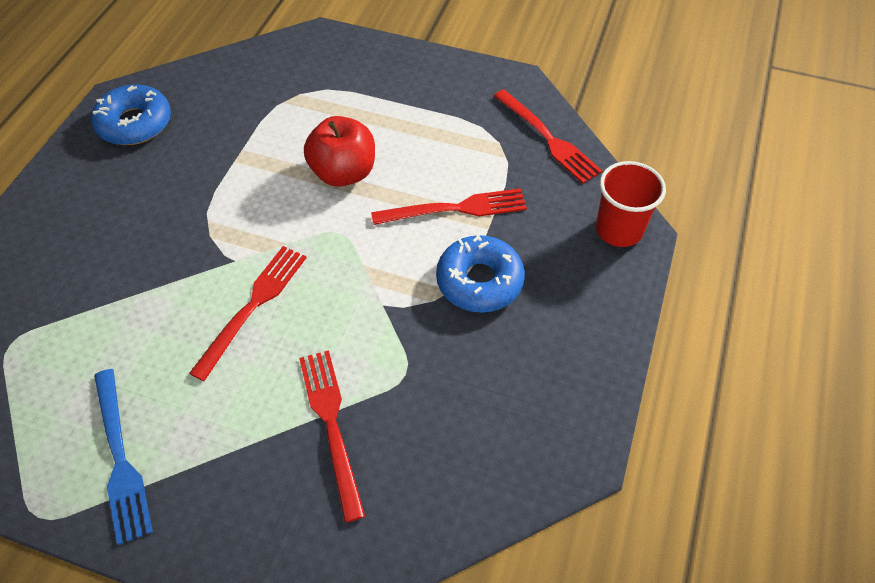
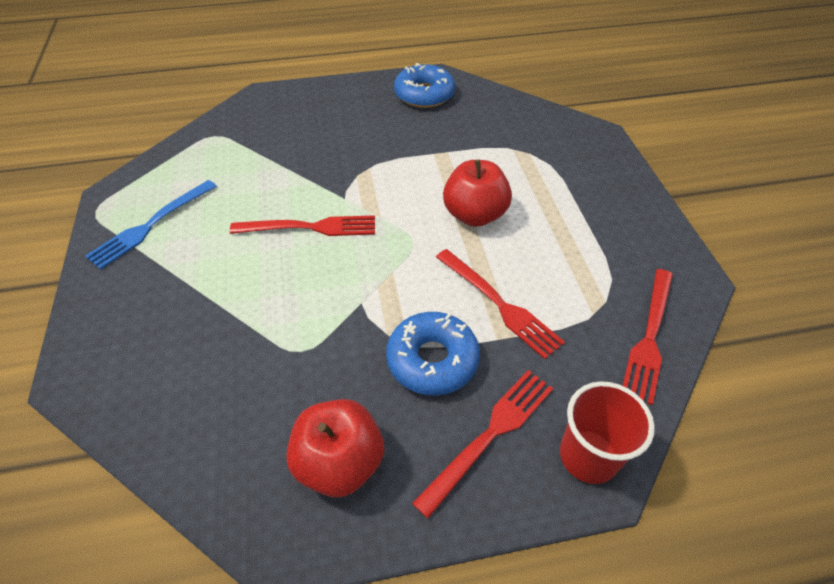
camera: 60 degrees right, 5 degrees down
(331, 423) = (229, 324): red fork -> red fork (491, 433)
(535, 388) = (339, 463): none -> red apple

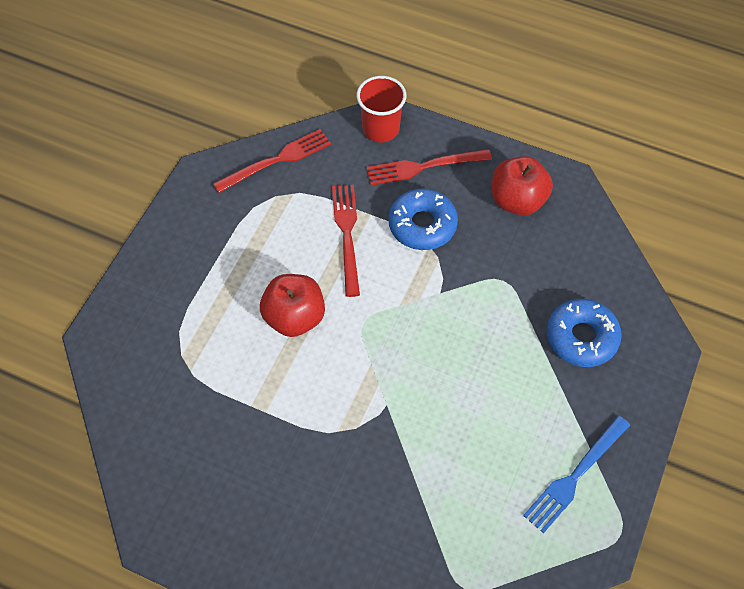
camera: 145 degrees left, 10 degrees up
(150, 226) = (574, 477): blue fork -> blue fork turned 150 degrees clockwise
(311, 227) = (435, 387): red fork -> none
(424, 94) = (196, 512): blue donut -> blue donut (581, 337)

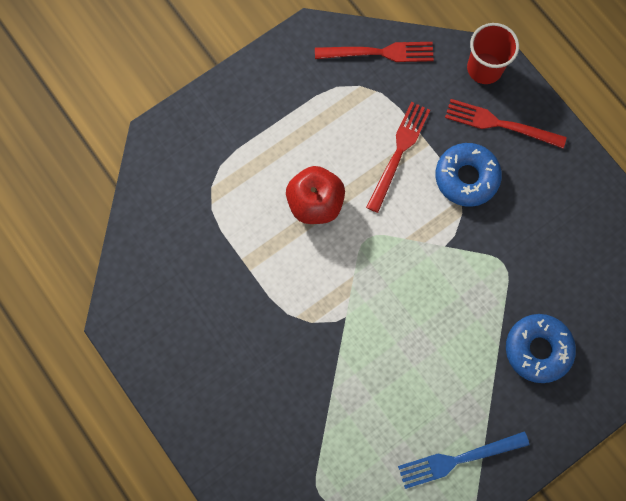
camera: 30 degrees right, 15 degrees up
(517, 200) = (561, 198): red apple -> none

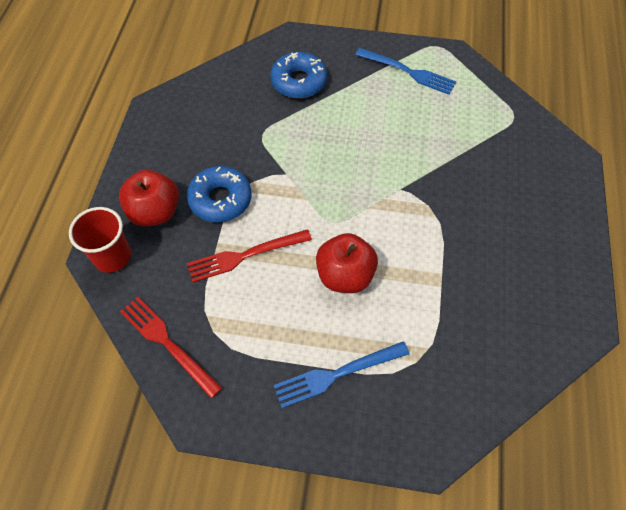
camera: 135 degrees left, 15 degrees down
(254, 131) = (335, 375): none -> blue fork
(499, 124) = (155, 212): red fork -> red apple

